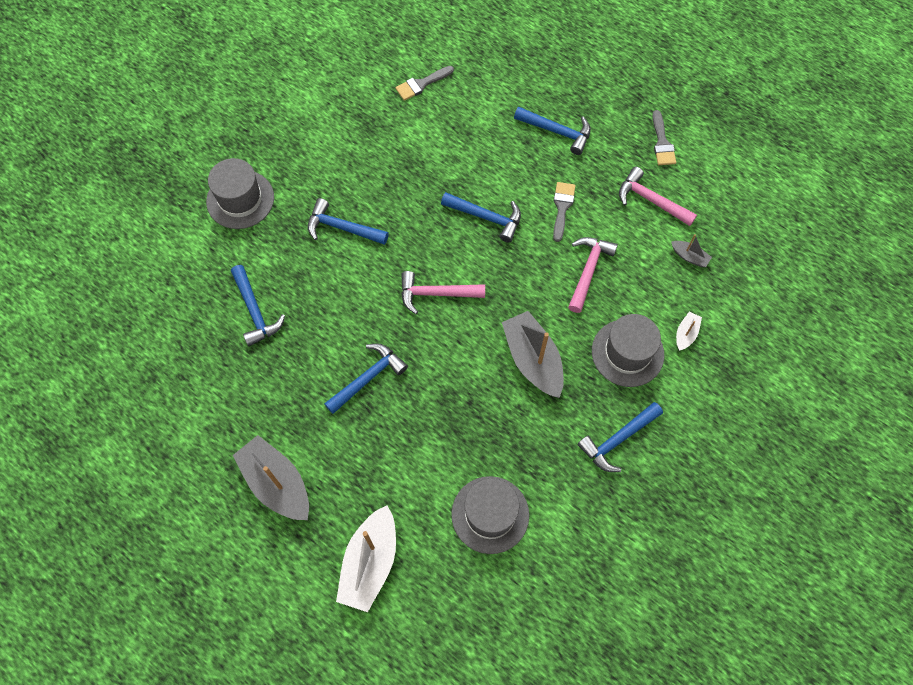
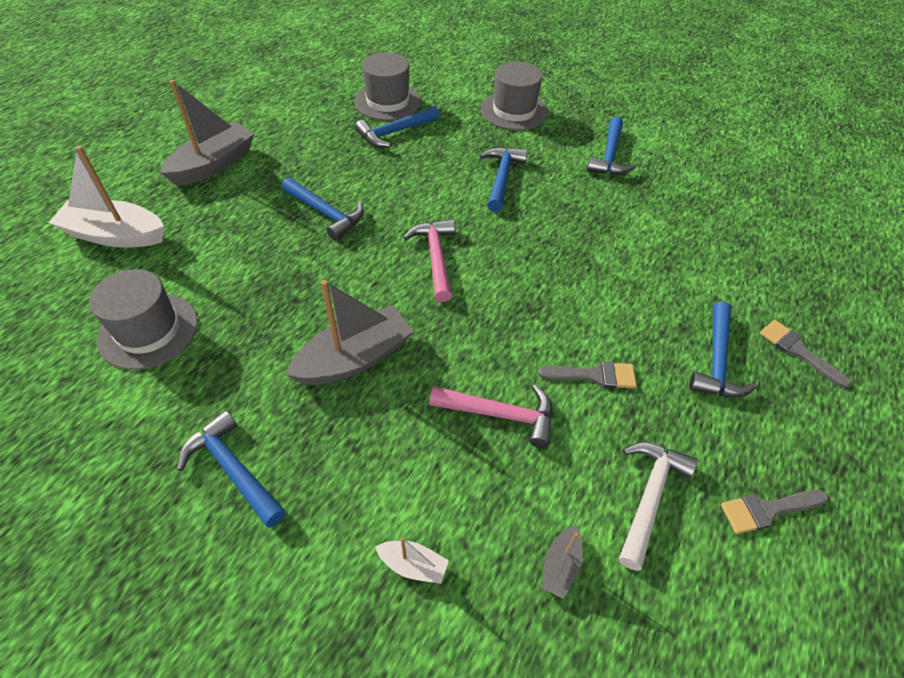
camera: 80 degrees right, 15 degrees down
(421, 84) = (716, 220): grey brush -> grey brush (797, 351)
(486, 217) = (552, 294): blue hammer -> blue hammer (609, 156)
(627, 353) = (372, 475): grey hat -> grey hat (387, 101)
(651, 200) = (649, 497): pink hammer -> white hammer

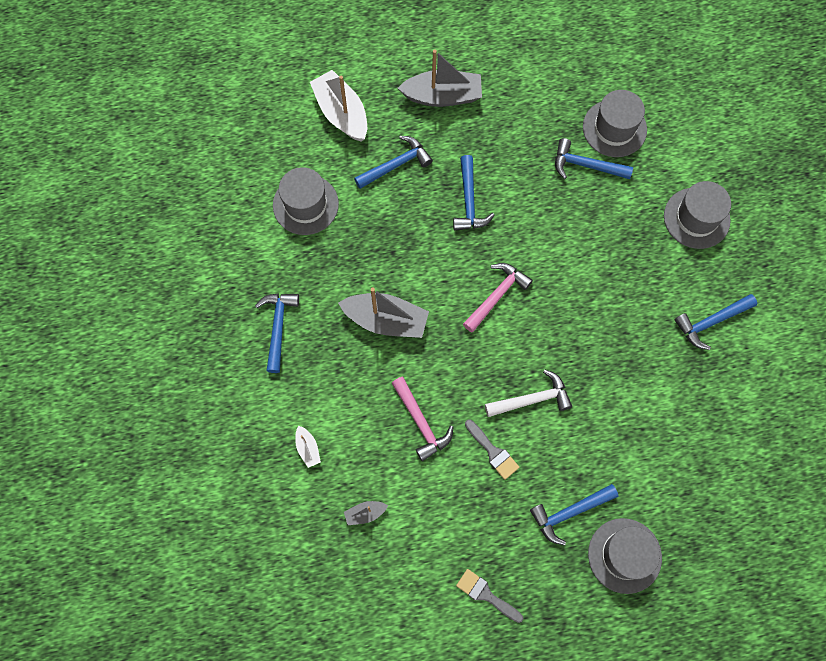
camera: 50 degrees right, 20 degrees up
(502, 178) = (610, 272): blue hammer -> blue hammer (396, 165)
(649, 497) = (439, 531): white hammer -> white hammer (532, 399)
(797, 351) = (624, 555): grey brush -> grey hat

